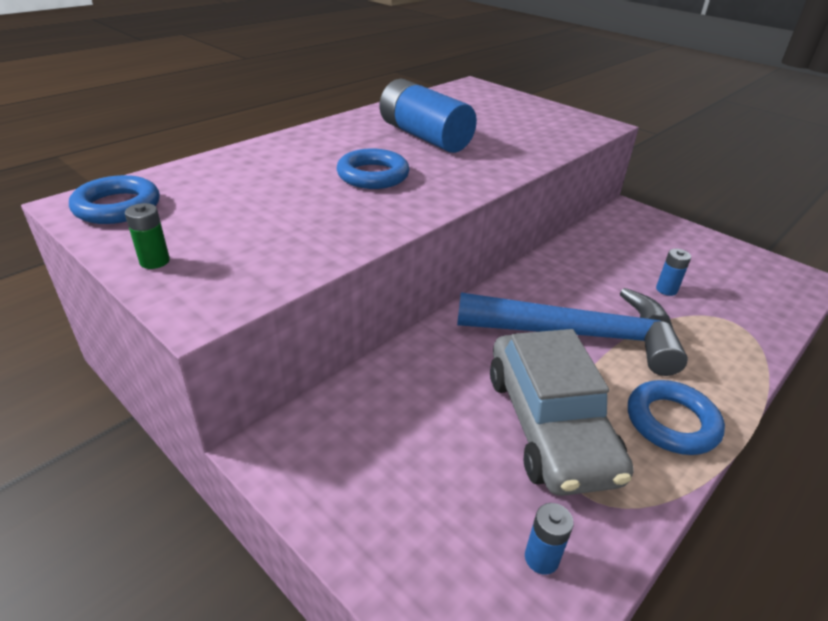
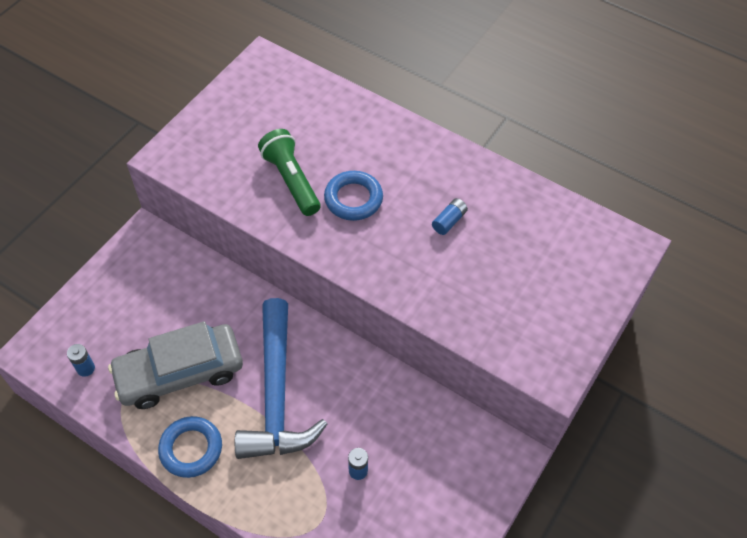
camera: 80 degrees right, 20 degrees up
(117, 207) = (264, 79): blue ring -> none
(154, 261) = (205, 121): green battery -> none
(322, 207) = (291, 180): none -> green flashlight
(424, 137) = (449, 221): blue battery -> blue battery, size x0.41

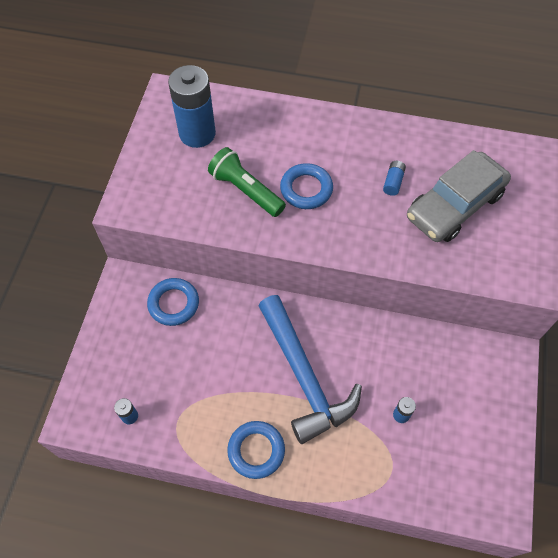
camera: 20 degrees left, 5 degrees up
(180, 372) = (214, 388): grey car -> grey car (454, 205)
(182, 275) = (173, 304): none -> blue ring
(271, 109) = (197, 133): none -> blue battery

